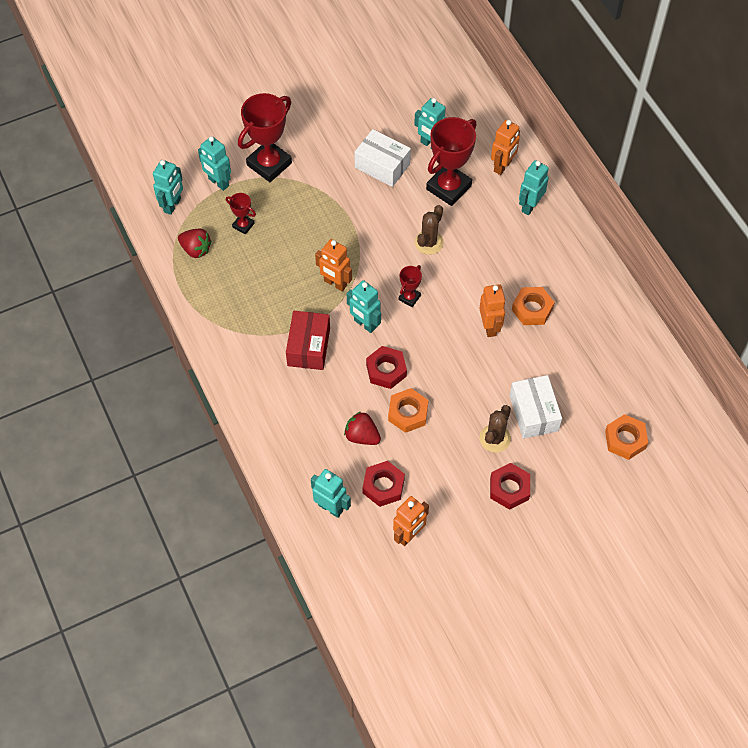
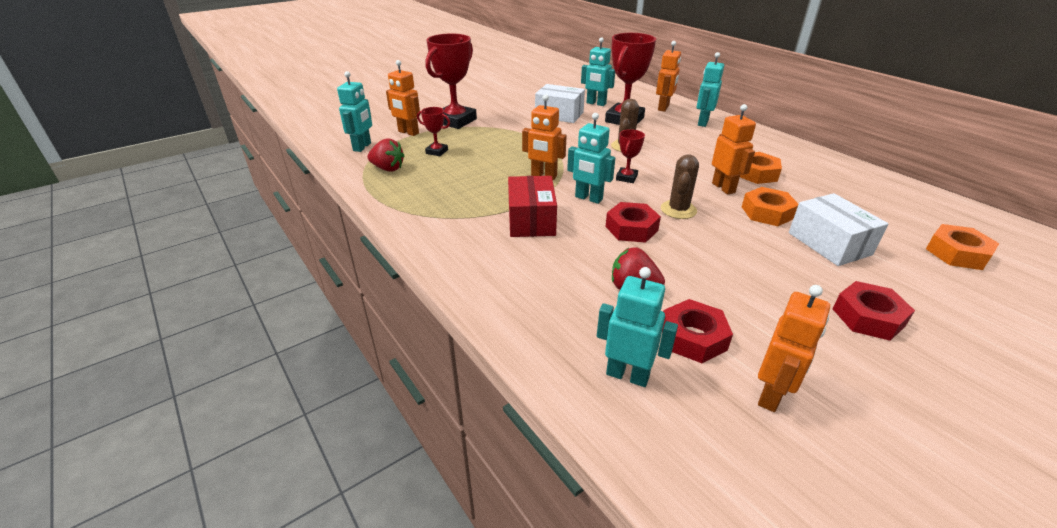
camera: 10 degrees left, 25 degrees down
(218, 182) = (408, 132): turquoise robot -> orange robot
(408, 413) = (679, 260): orange nut -> orange nut (767, 212)
(495, 438) = (804, 270): brown cactus -> brown cactus (678, 210)

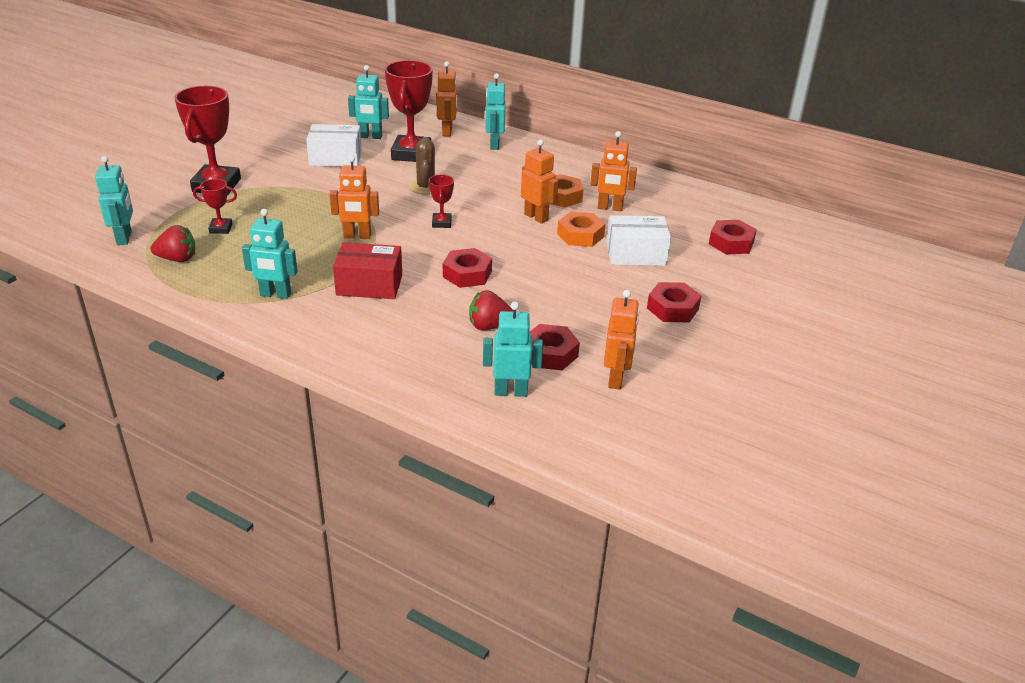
camera: 25 degrees left, 0 degrees up
(408, 132) = (168, 210): orange robot -> orange robot (610, 208)
(531, 220) = (369, 285): red box -> red box turned 60 degrees counterclockwise
(588, 198) = (414, 252): turquoise robot -> turquoise robot (275, 294)
(678, 210) = (502, 247): brown cactus -> none
(829, 243) = (636, 254): white box -> white box turned 45 degrees counterclockwise
(957, 253) = (731, 243): orange nut -> red nut

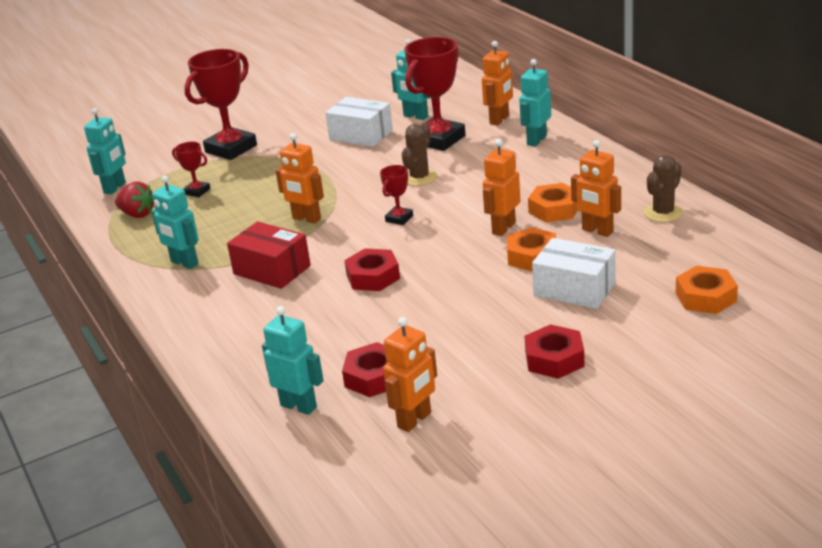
camera: 35 degrees right, 5 degrees down
(489, 326) = (342, 335): red strawberry -> none
(536, 217) = (503, 228): orange robot -> orange robot turned 135 degrees counterclockwise
(644, 187) = (663, 213): none -> brown cactus
(731, 243) = (705, 297): red nut -> orange nut

